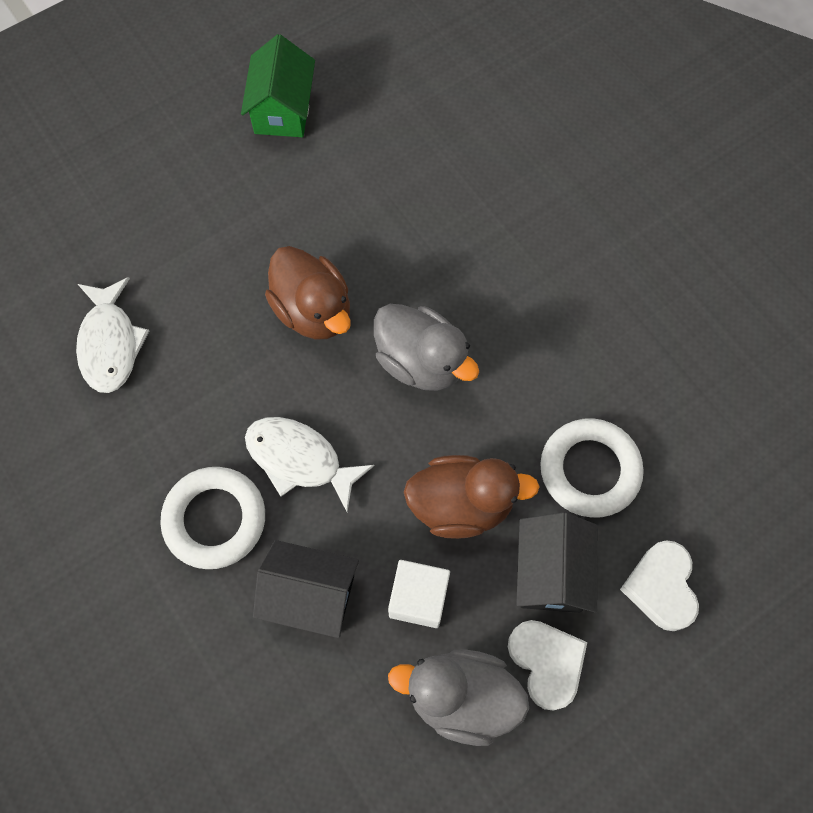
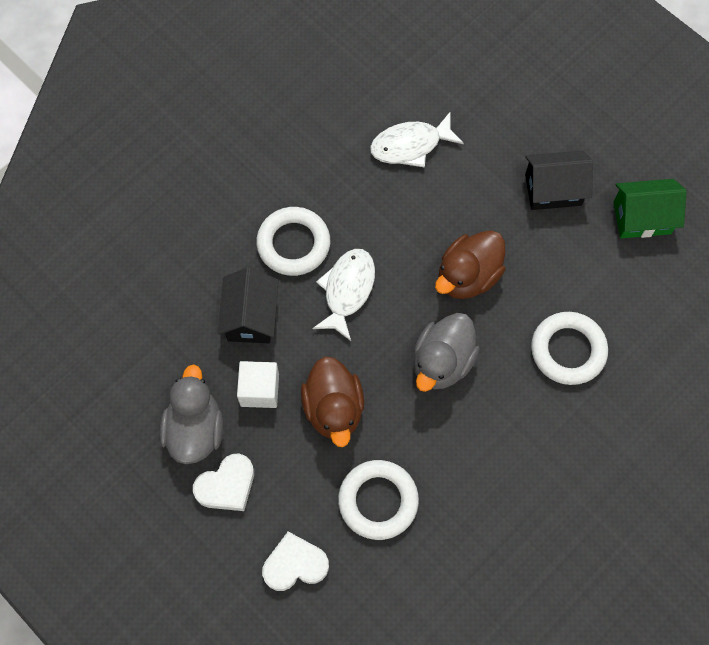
camera: 80 degrees right, 0 degrees up
(432, 221) = (568, 350): none -> white ring
(551, 572) = (293, 481): black house -> black house (553, 190)

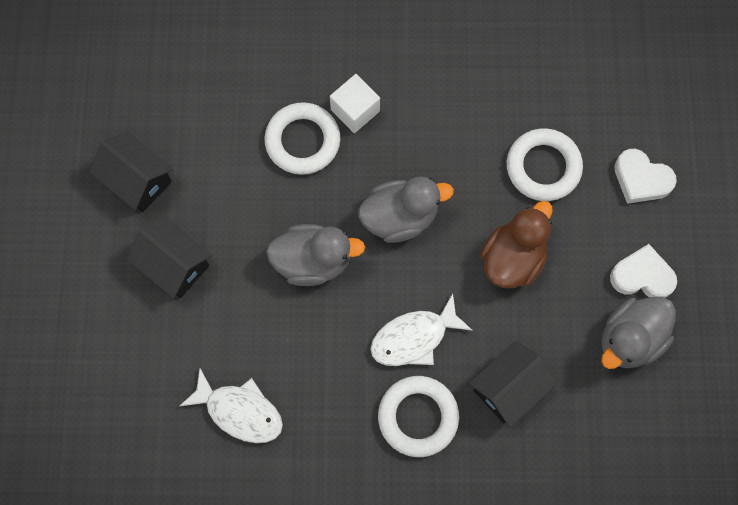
camera: 135 degrees left, 5 degrees up
(259, 390) = (554, 324): white cube -> white cube (355, 110)
(468, 276) = (313, 261): brown duck -> grey duck
(642, 217) = (137, 180): green house -> black house

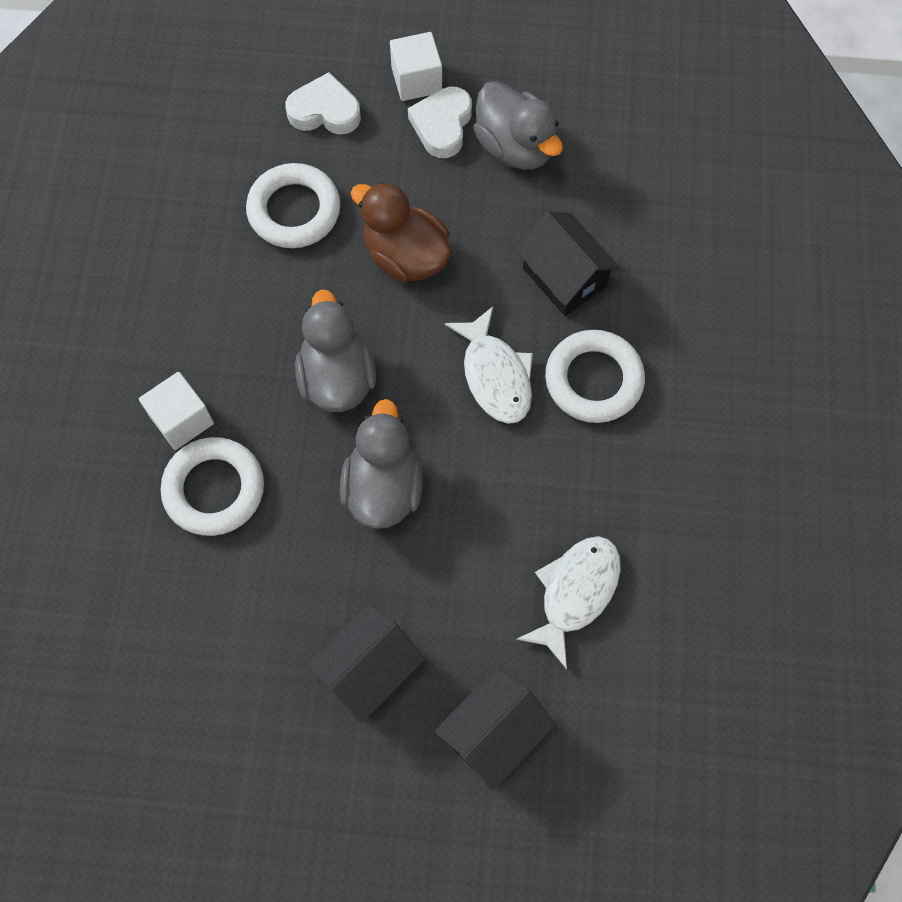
camera: 85 degrees left, 5 degrees down
(137, 180) = (237, 718): black house -> black house (493, 733)
(641, 179) = (325, 111): white heart -> white heart turned 120 degrees counterclockwise
(684, 250) = (416, 80): none -> white cube

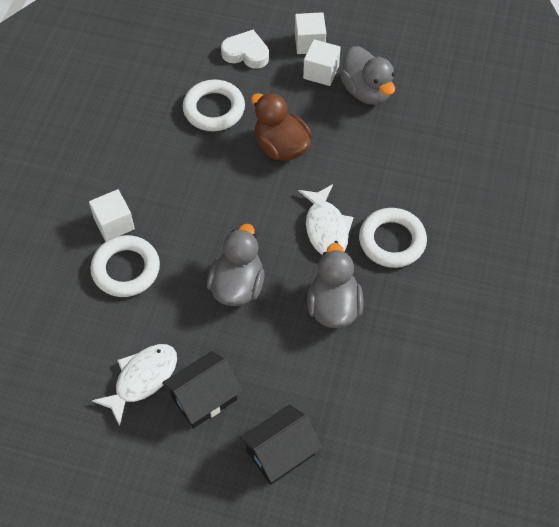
camera: 10 degrees right, 10 degrees down
(337, 378) = (221, 214): grey duck -> grey duck (333, 306)
(442, 125) = (321, 72): white heart -> white cube
(564, 278) = (384, 175): black house -> none
(575, 593) = (354, 372): white fish -> white fish (142, 379)

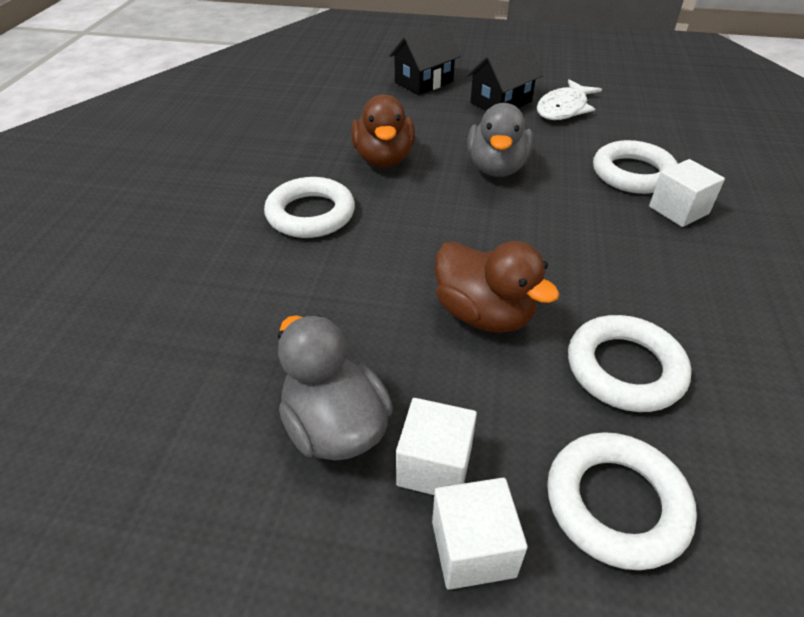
camera: 175 degrees right, 15 degrees down
(246, 53) = (616, 503): white heart -> white ring
(326, 228) = (398, 221): white fish -> none
(333, 306) = (384, 159): grey duck -> brown duck

